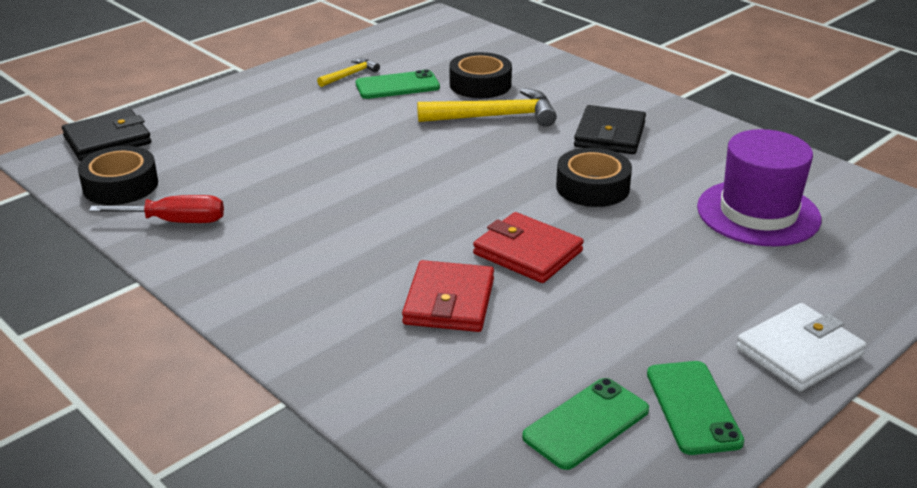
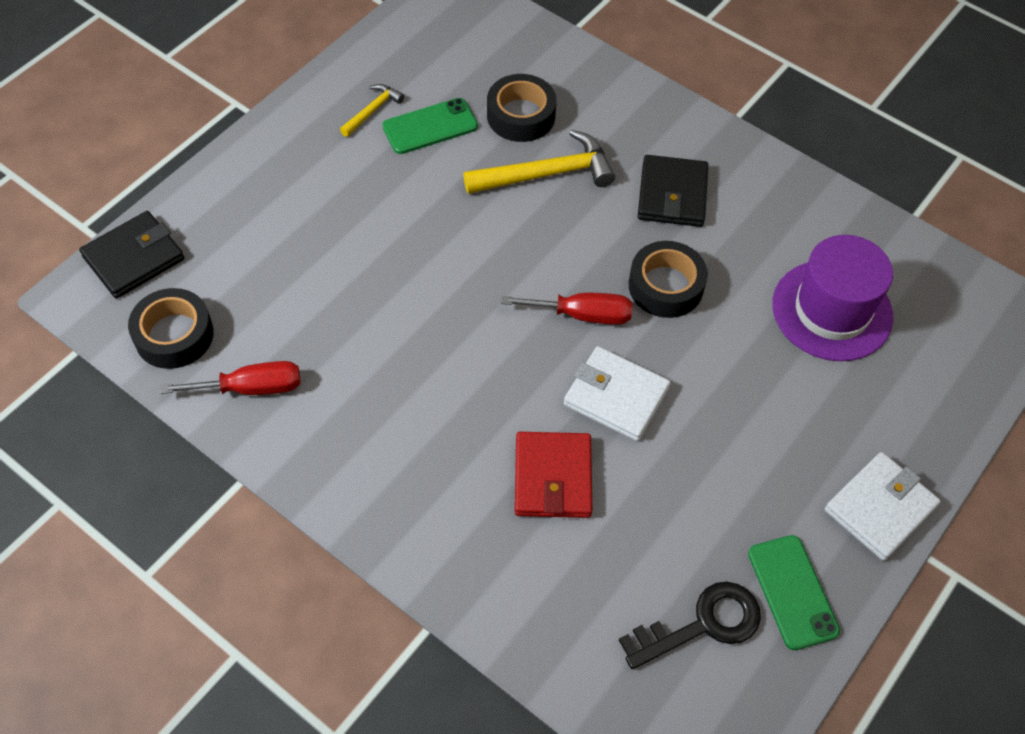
camera: 10 degrees left, 25 degrees up
(507, 199) = (582, 315): none -> red screwdriver
(527, 252) = (616, 396): red wallet -> white wallet
(586, 423) = (702, 624): green phone -> black key

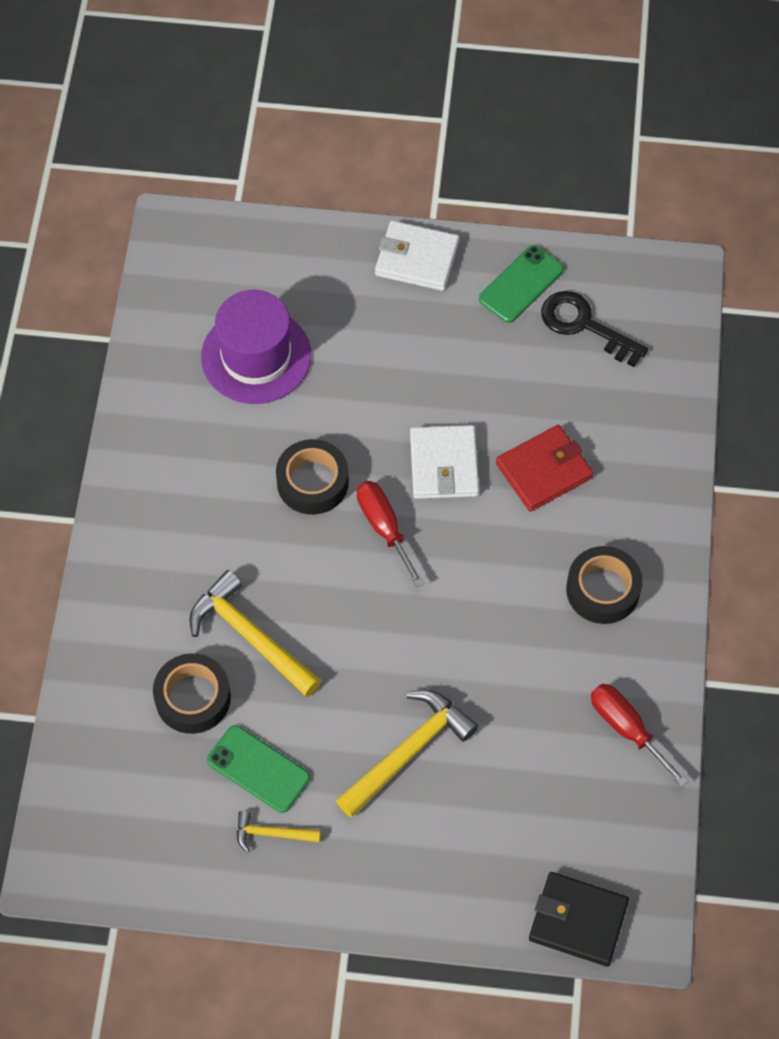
camera: 120 degrees left, 5 degrees up
(174, 335) = (625, 825): black tape -> black tape (602, 590)
(364, 223) = (408, 752): none -> yellow hammer
(672, 195) = (208, 525): black wallet -> none

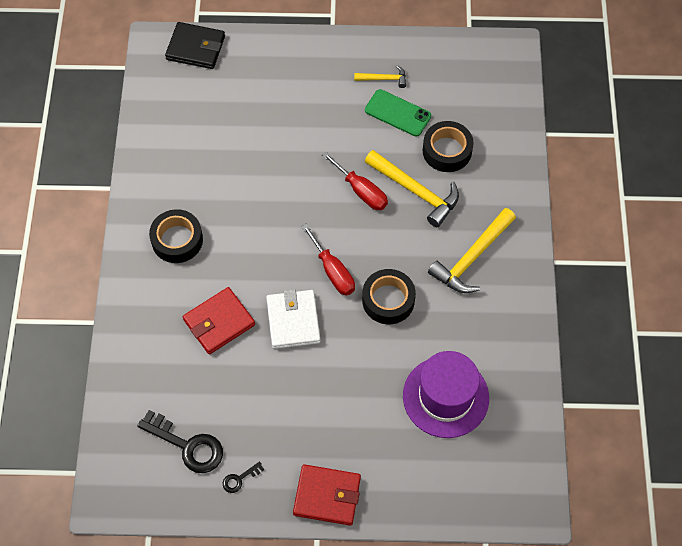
camera: 175 degrees right, 0 degrees up
(408, 752) = (304, 130): yellow hammer -> yellow hammer (472, 257)
(417, 259) = (327, 496): white wallet -> red wallet
(521, 284) = (239, 479): green phone -> black key
(627, 729) = (163, 153): red screwdriver -> red screwdriver (361, 191)

